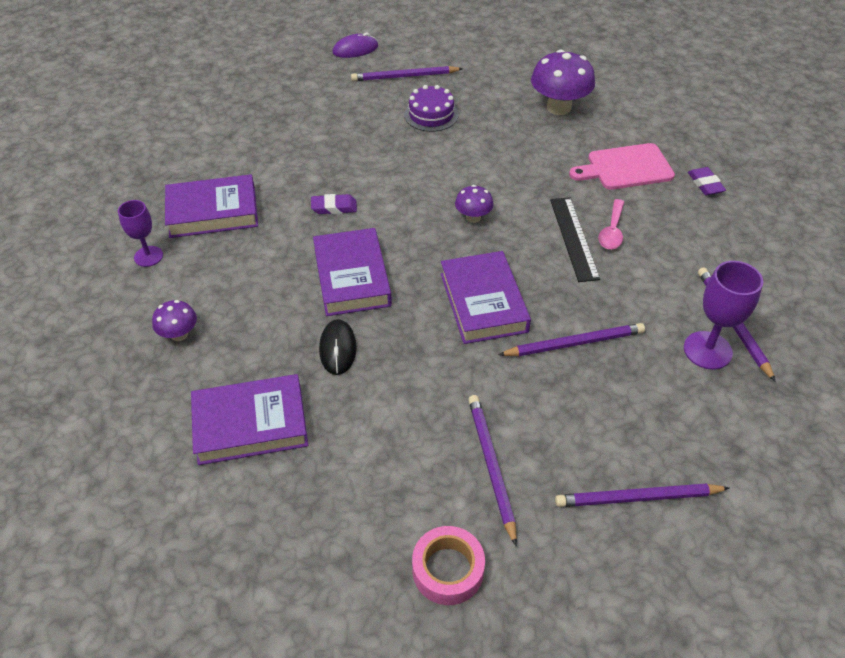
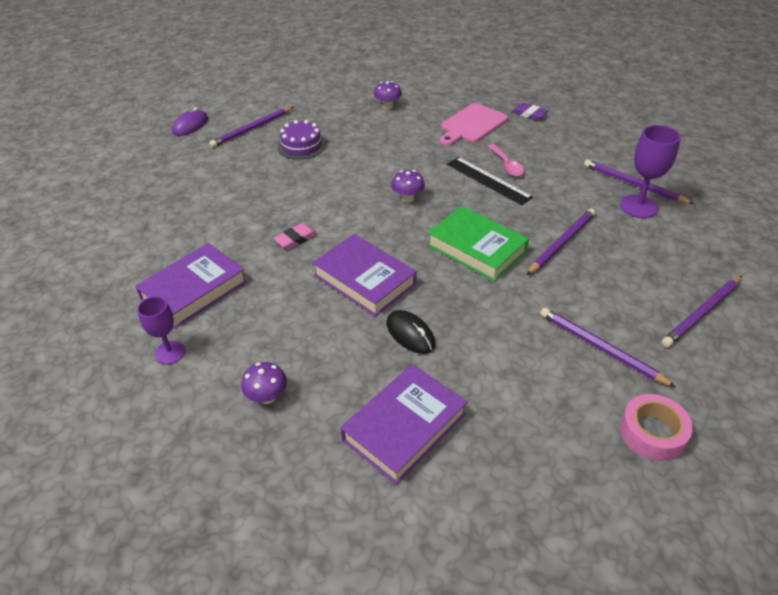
camera: 35 degrees left, 5 degrees down
(334, 207) = (296, 239): purple eraser -> pink eraser
(483, 302) = (476, 248): purple book -> green book
(559, 107) = (388, 106): purple mushroom -> purple mushroom, size x0.53

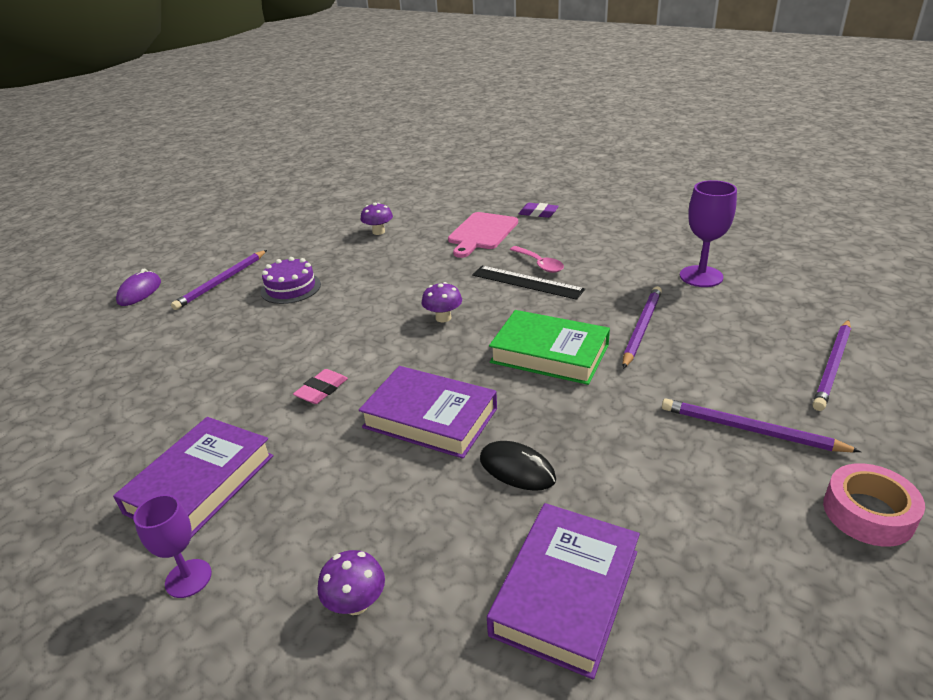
camera: 15 degrees left, 10 degrees down
(633, 184) = (683, 257): purple pencil -> none

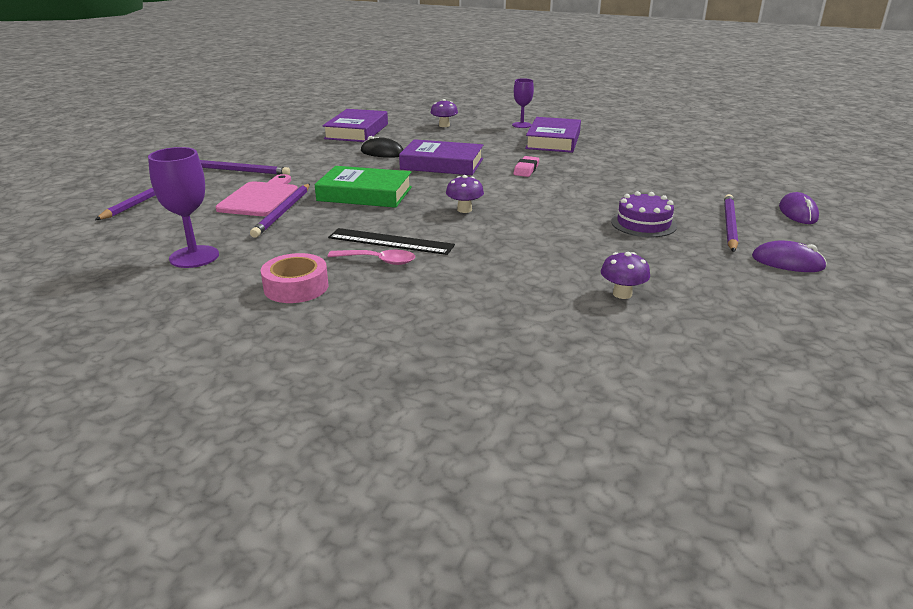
camera: 165 degrees right, 5 degrees down
(238, 247) = (787, 262): none -> purple mouse
(482, 233) = (467, 299): pink cutting board -> pink cutting board (260, 198)
(538, 213) = (387, 341): purple eraser -> none
(539, 264) = (378, 261): pink spoon -> pink spoon turned 150 degrees clockwise
(868, 513) = (203, 152): pink tape -> pink tape (296, 287)

